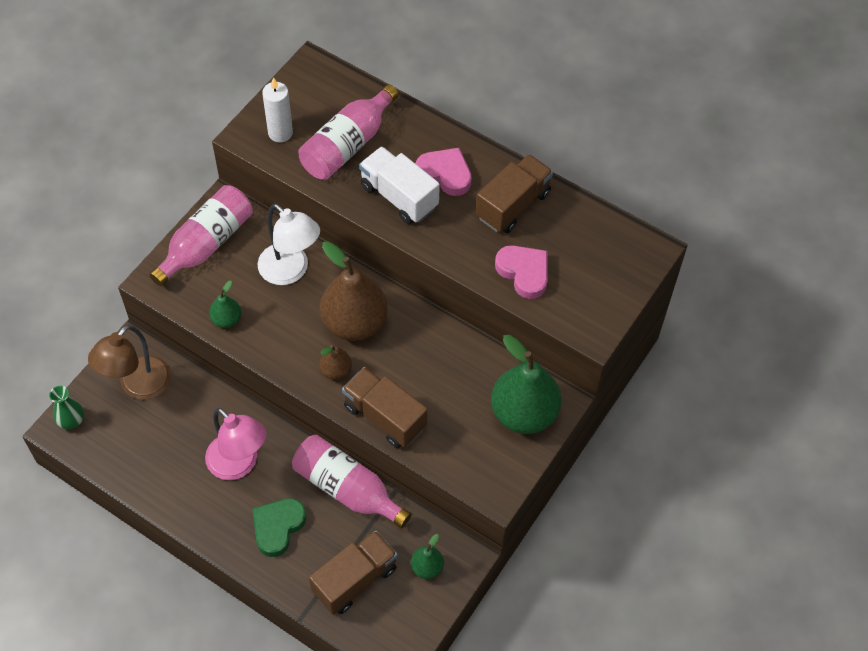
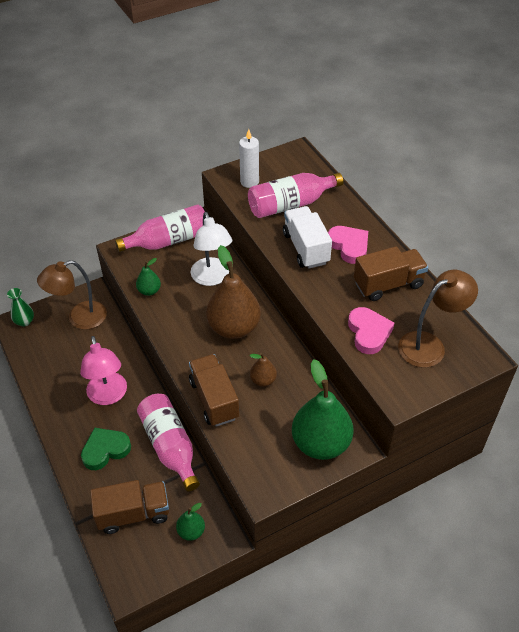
camera: 30 degrees right, 10 degrees down
(336, 371) = (200, 353): brown pear -> brown pear (263, 380)
(592, 260) = (429, 345): none -> brown lamp

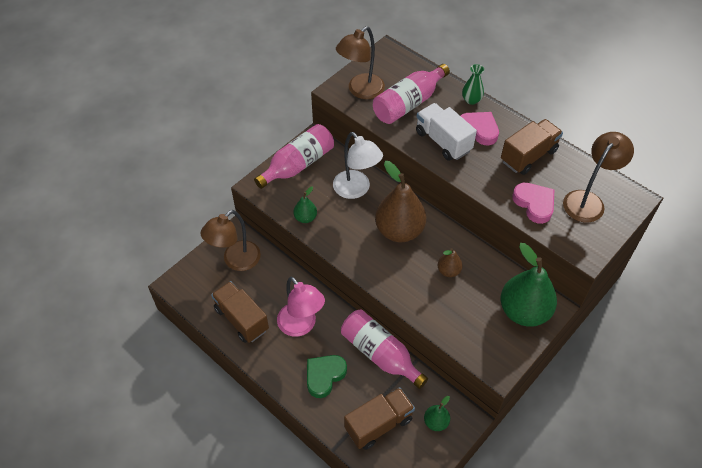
camera: 20 degrees left, 5 degrees up
(24, 321) = (184, 279): green vase -> green vase (471, 100)
(214, 399) = (415, 301): brown truck -> brown truck (241, 319)
(249, 182) = (360, 91): white candle -> brown lamp

